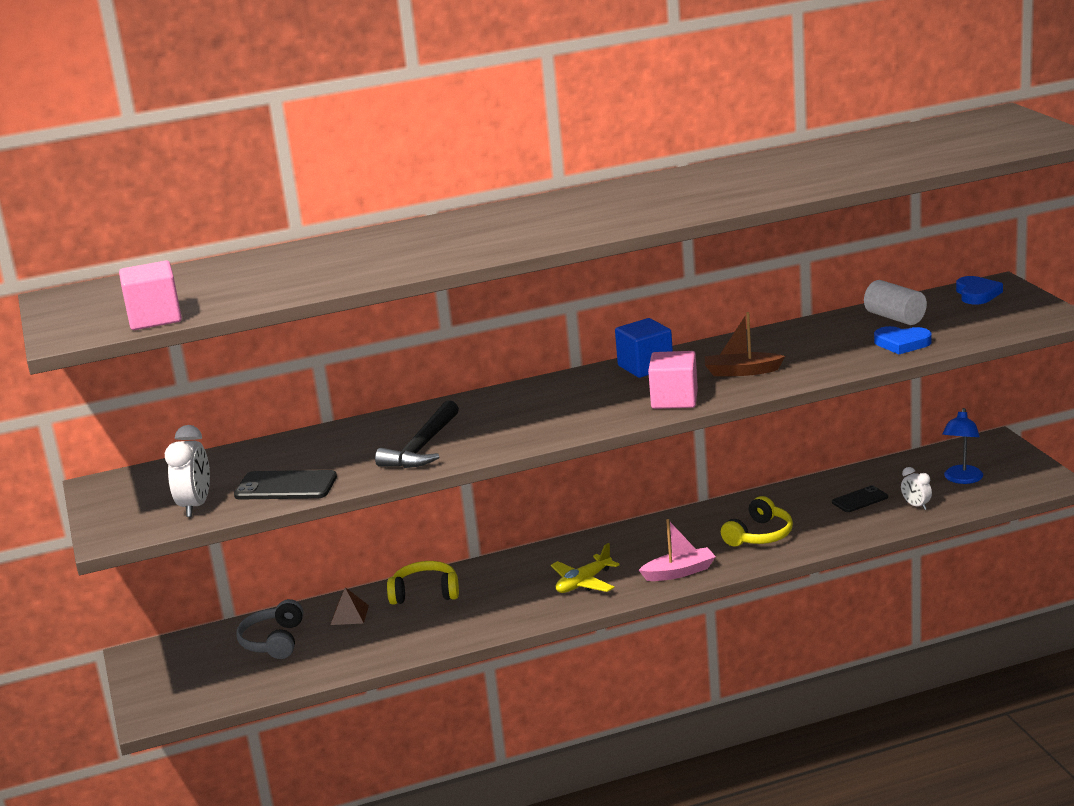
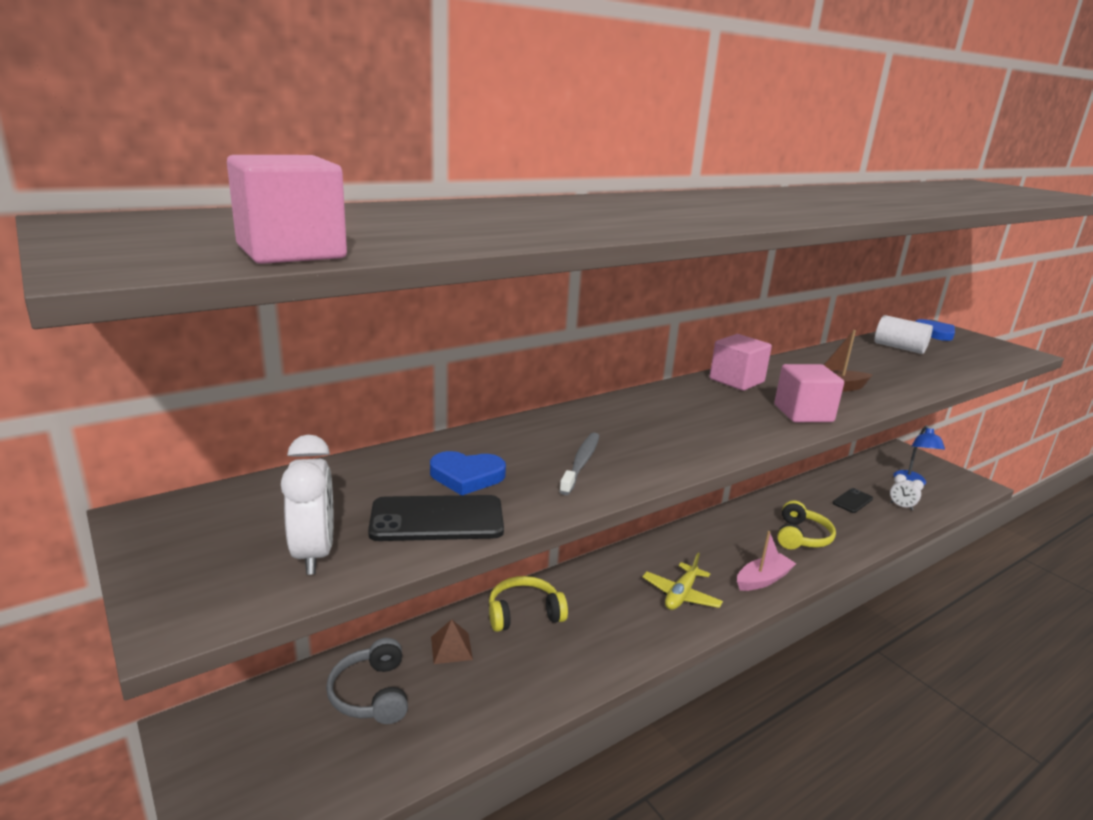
camera: 20 degrees left, 0 degrees up
(422, 447) = (581, 463): black hammer -> grey toothbrush
(645, 367) = (736, 380): blue cube -> pink cube
(902, 343) = (936, 368): blue heart -> blue heart (466, 476)

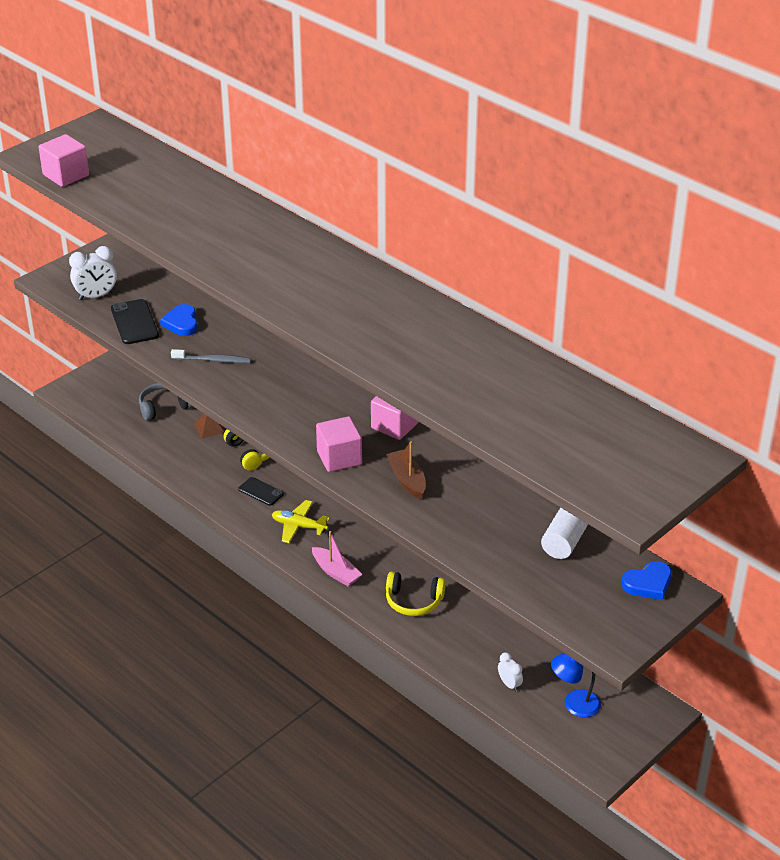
camera: 80 degrees right, 15 degrees up
(852, 501) = (502, 646): black phone -> black phone (261, 491)
(901, 506) = (509, 684): white clock -> white clock turned 120 degrees clockwise

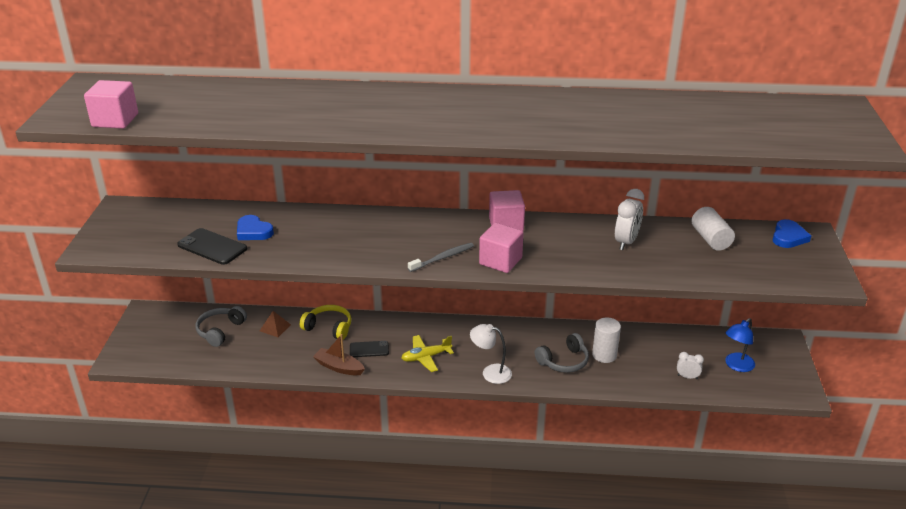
camera: 40 degrees left, 5 degrees down
(96, 296) = (152, 243): white clock -> white clock (626, 242)
(212, 360) = (314, 244): grey toothbrush -> grey toothbrush (442, 258)
(336, 572) = (490, 372): pink boat -> white lamp
(407, 480) = (564, 252): brown boat -> brown boat (339, 367)
(413, 601) = (564, 361): yellow headphones -> grey headphones
(459, 618) = (604, 355): none -> white cylinder

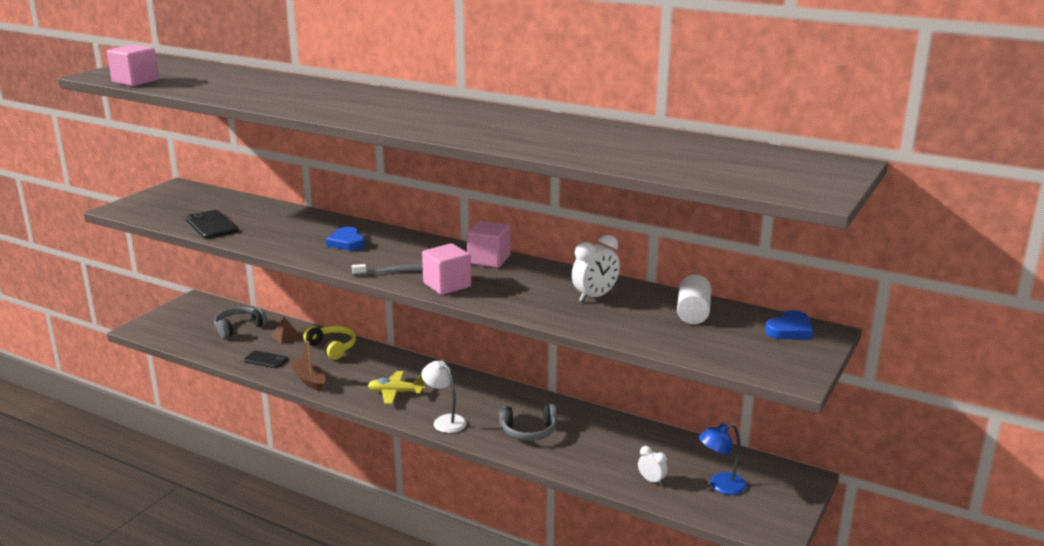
camera: 25 degrees right, 10 degrees down
(253, 231) = (258, 221): blue heart -> blue heart (347, 242)
(369, 349) = (350, 373): black phone -> black phone (265, 360)
(604, 355) = (578, 437): white cylinder -> none

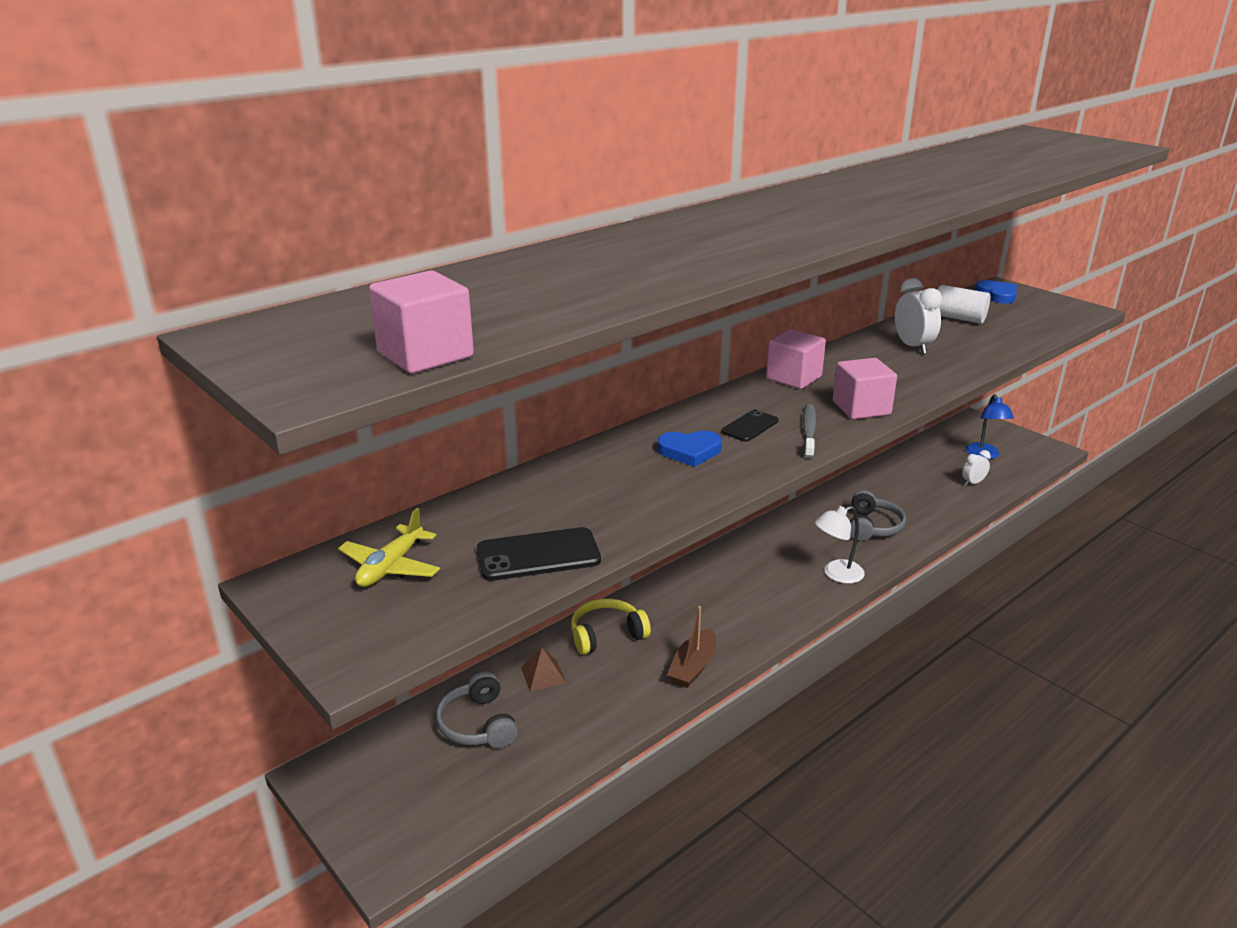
camera: 70 degrees left, 5 degrees up
(265, 360) = (609, 704): black phone -> black phone (750, 426)
(309, 380) = (693, 667): brown boat -> brown boat turned 45 degrees counterclockwise
(395, 392) = (757, 599): yellow plane -> yellow plane (391, 567)

